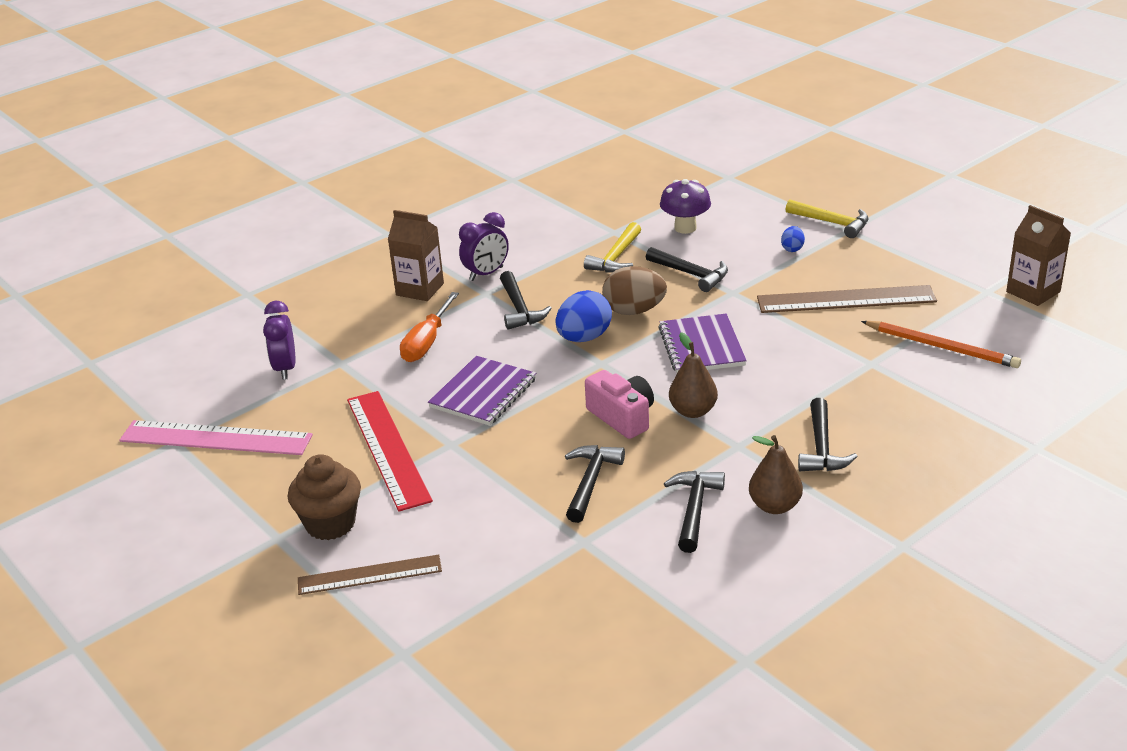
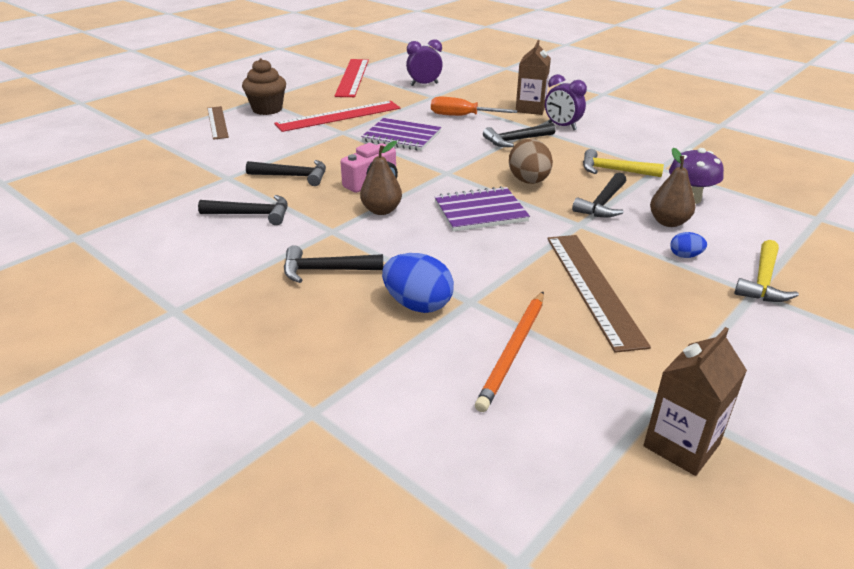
camera: 80 degrees right, 0 degrees up
(216, 438) = (353, 77): pink ruler -> red ruler
(584, 338) = (481, 164): blue egg -> blue egg (418, 305)
(774, 506) = (247, 247): brown pear -> brown pear (668, 222)

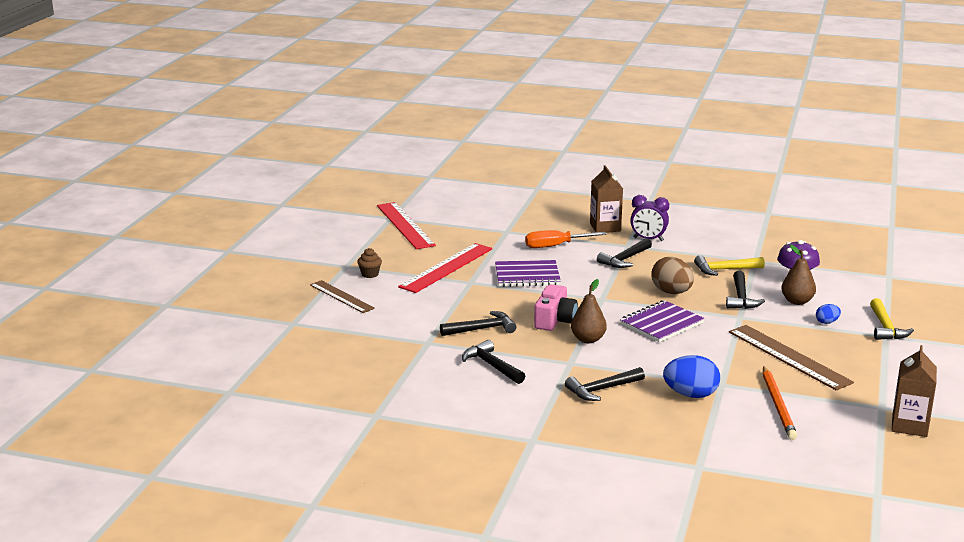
camera: 25 degrees left, 10 degrees down
(251, 214) = (492, 366): black hammer -> black hammer turned 105 degrees counterclockwise
(267, 109) = (370, 274): brown cupcake -> brown cupcake, size x0.55
(424, 84) = (483, 220): purple clock -> none

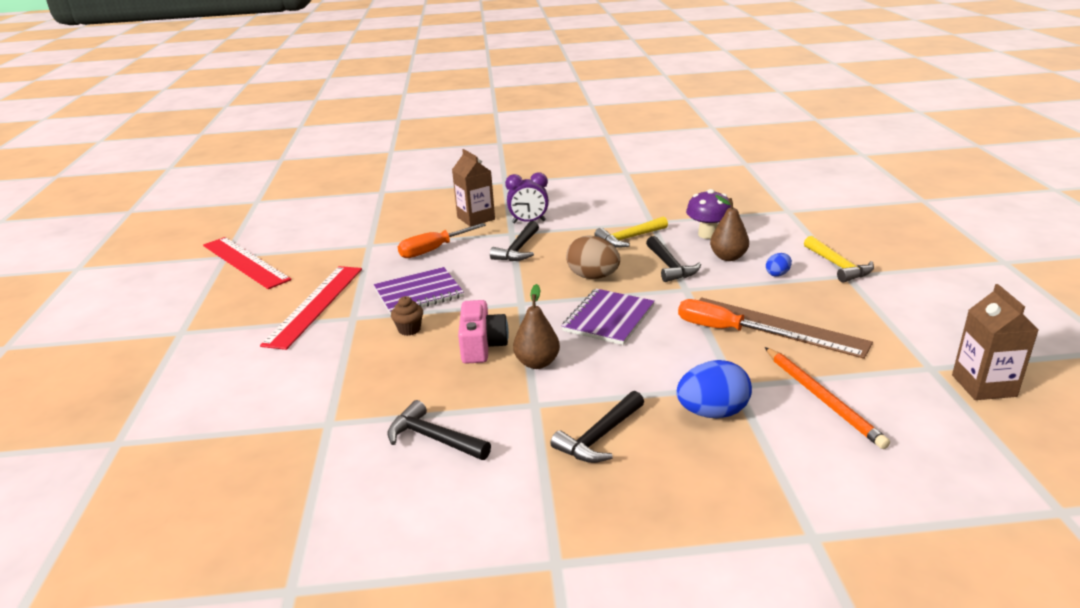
camera: 20 degrees left, 5 degrees up
(341, 296) = (183, 380): brown ruler -> none
(370, 274) = (216, 337): brown cupcake -> brown cupcake (409, 329)
(482, 329) = (395, 382): black hammer -> none
(742, 348) = (720, 328): none -> orange screwdriver

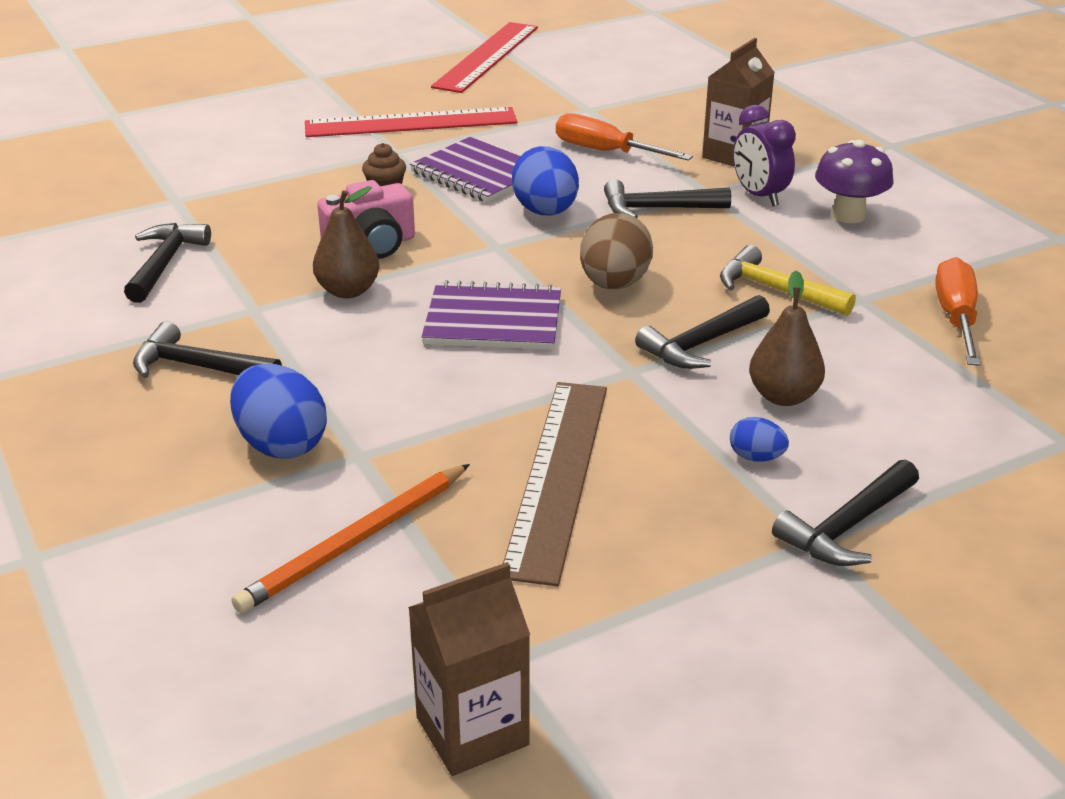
camera: 65 degrees right, 5 degrees up
(491, 281) = (545, 212): none -> blue egg
(708, 234) = (861, 363): purple mushroom -> purple mushroom (848, 215)
(720, 328) = (519, 420): orange screwdriver -> orange screwdriver (955, 317)
(838, 266) = (847, 527): yellow hammer -> black hammer

